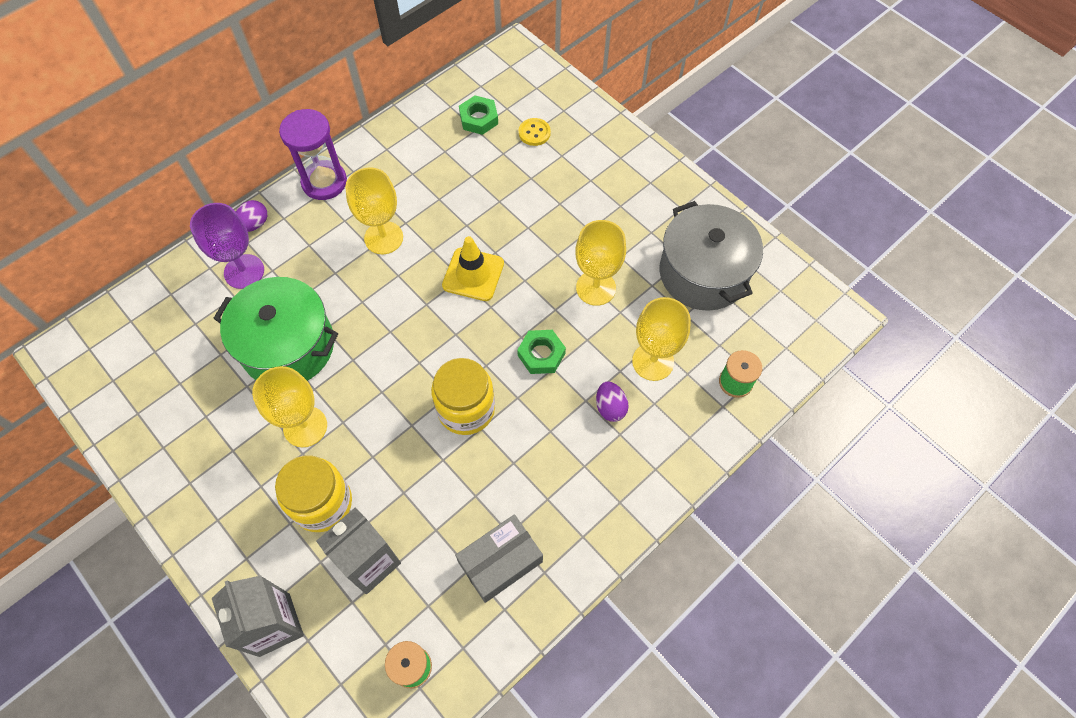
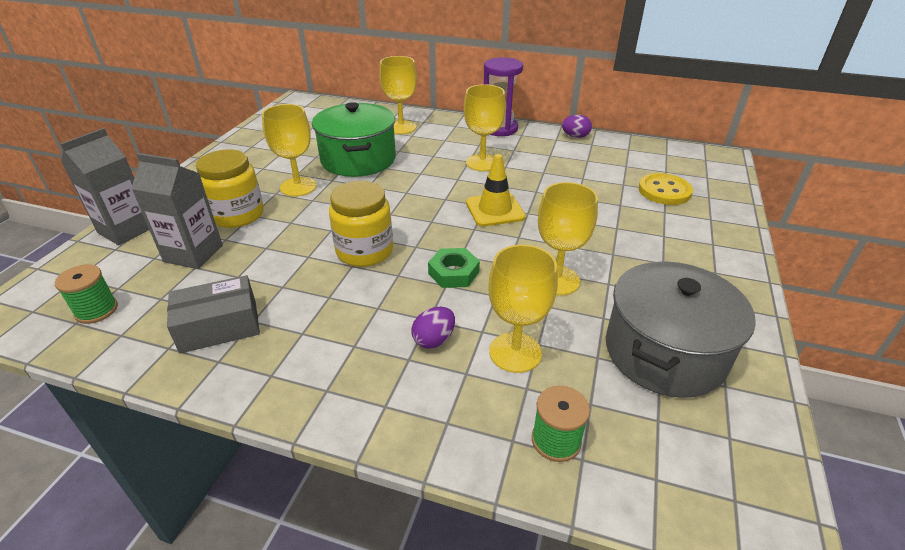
camera: 60 degrees right, 25 degrees down
(244, 271) = (401, 127): purple goblet -> yellow goblet
(254, 224) = (439, 119): purple egg -> purple egg (575, 136)
(479, 119) = (637, 163): green nut -> none
(500, 562) = (219, 326): grey box -> grey box turned 45 degrees counterclockwise
(534, 133) = (664, 191): yellow button -> yellow button, size x1.58

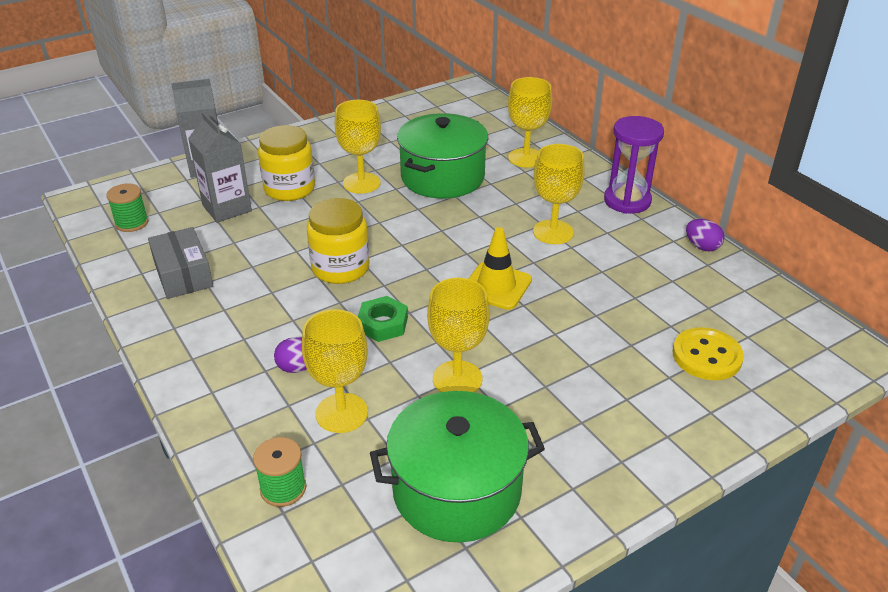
camera: 40 degrees right, 0 degrees up
(219, 326) = (183, 274): grey box -> grey box turned 45 degrees clockwise
(664, 352) = (456, 490): grey pot -> green pot

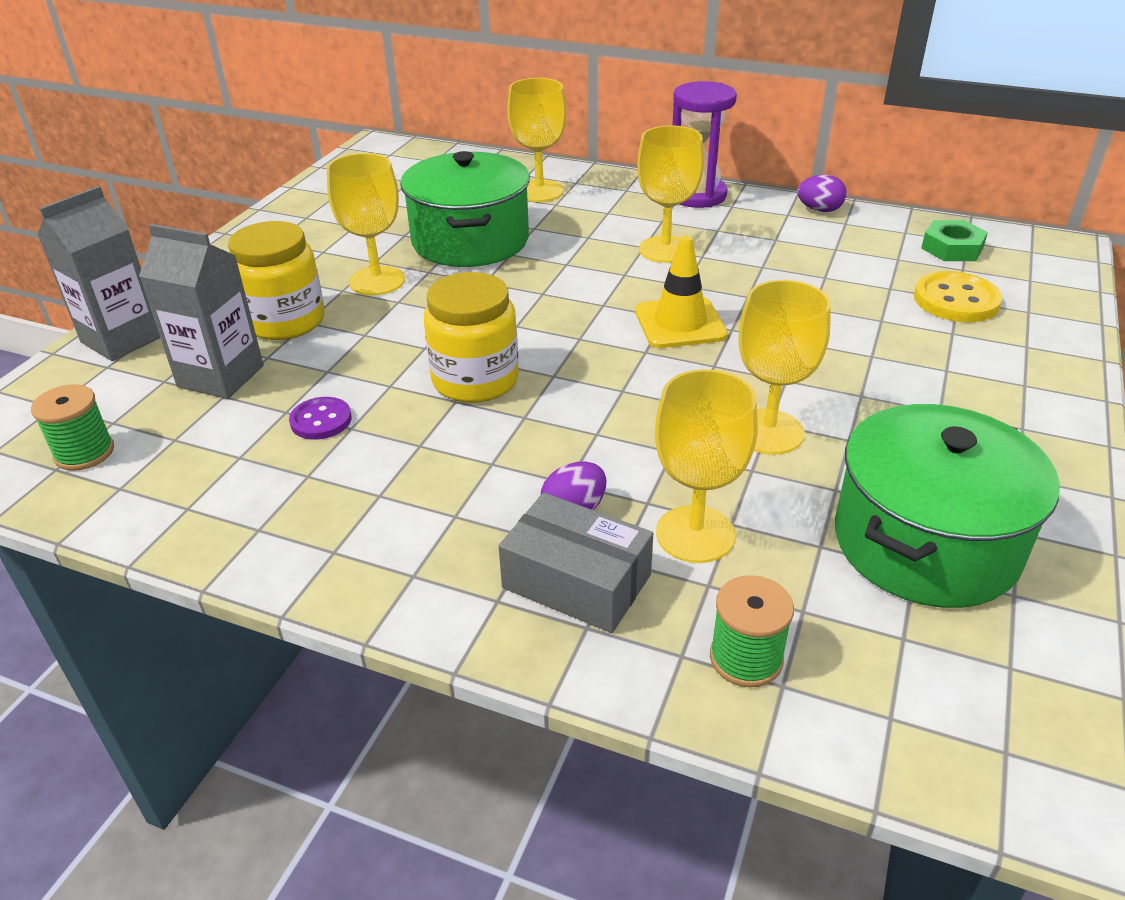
camera: 35 degrees left, 0 degrees up
(183, 274) = (259, 481): grey box -> grey box (576, 581)
(243, 255) = (321, 420): none -> purple button
(383, 324) = (609, 416): green nut -> green nut (952, 248)

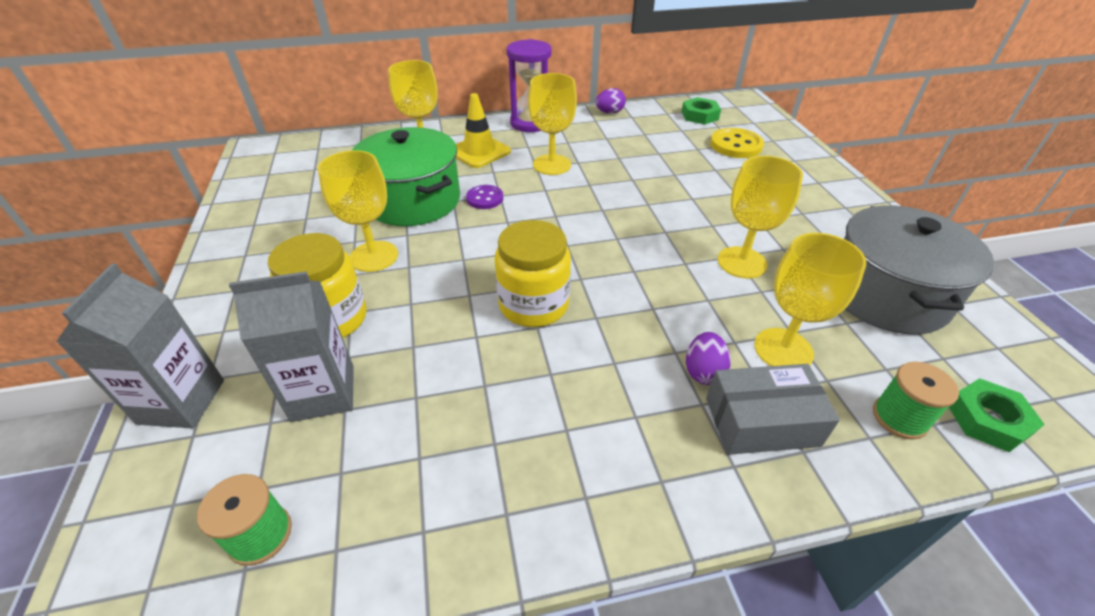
camera: 35 degrees left, 5 degrees up
(321, 420) = (454, 391): purple button -> purple button (485, 198)
(680, 323) = (615, 211): yellow traffic cone -> yellow traffic cone (479, 151)
(864, 719) = (987, 420): none -> green nut
(925, 543) = (886, 294): green pot -> grey pot

